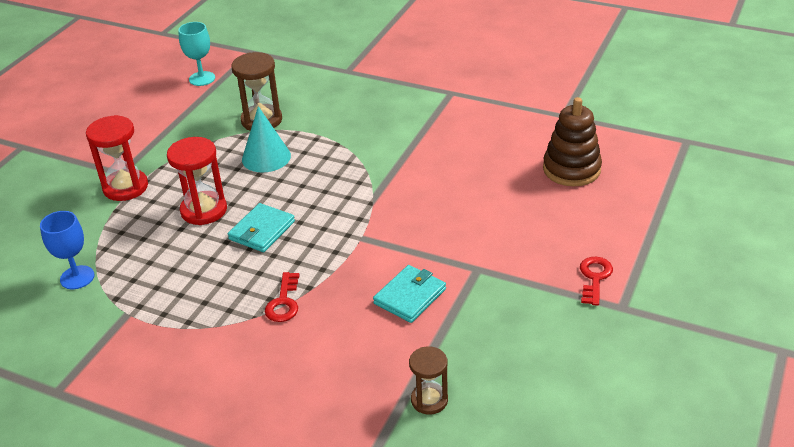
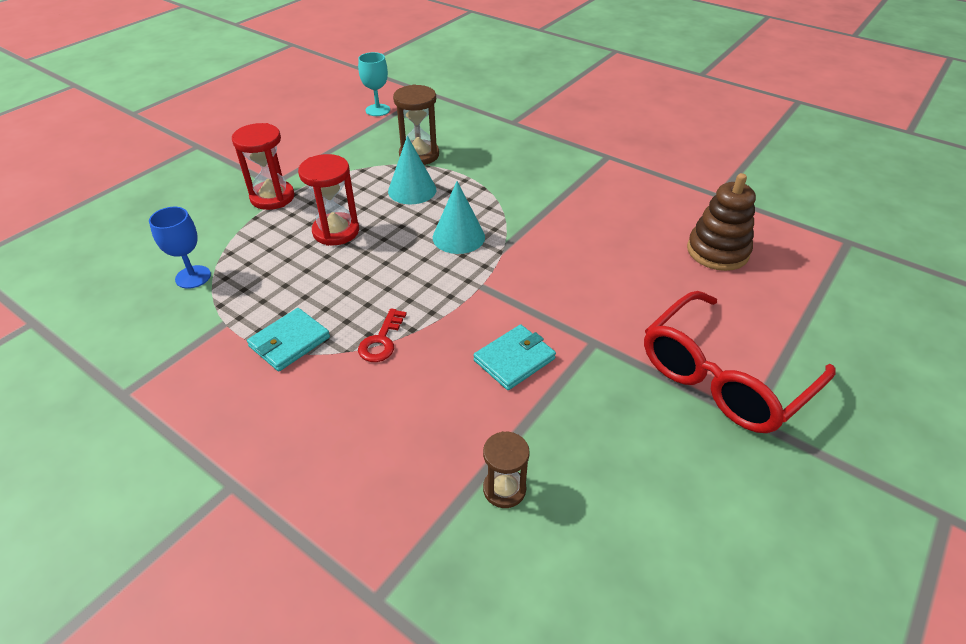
camera: 10 degrees right, 5 degrees up
(262, 230) = (384, 261): turquoise wallet -> turquoise wallet (289, 342)
(326, 196) = (458, 237): none -> turquoise cone
(594, 277) = (723, 376): red key -> red glasses

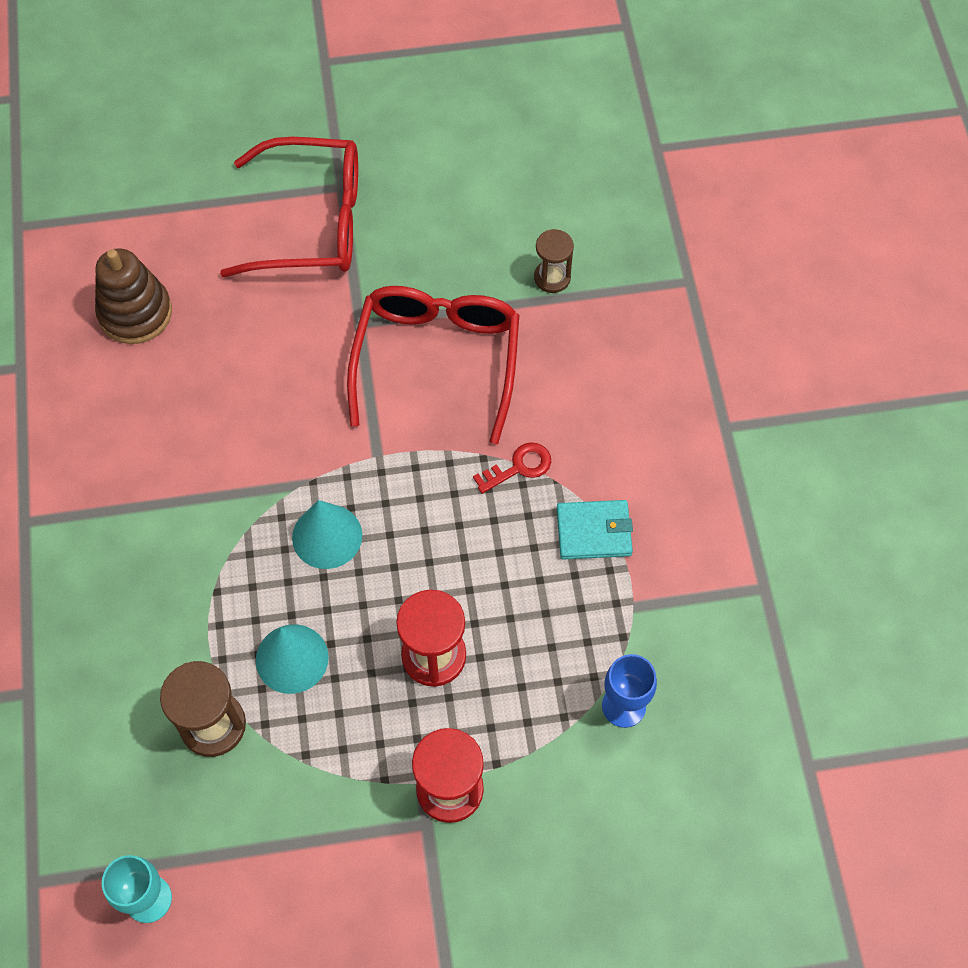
camera: 135 degrees left, 20 degrees up
(514, 359) = (437, 360): turquoise wallet -> red glasses

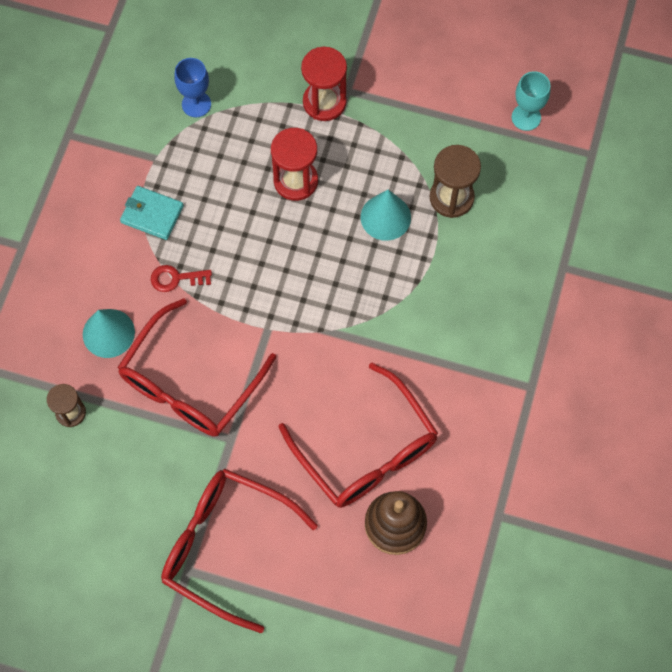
camera: 155 degrees left, 5 degrees up
(199, 373) = (366, 450): none -> red glasses
(327, 536) = (328, 287): turquoise cone -> turquoise cone (108, 333)

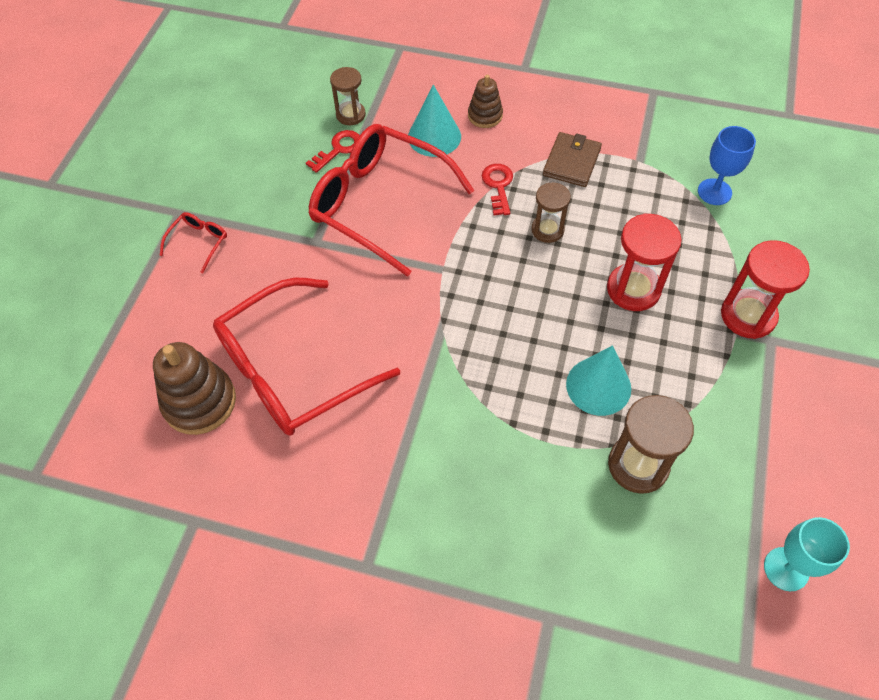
camera: 90 degrees right, 10 degrees down
(85, 286) = (485, 115): none -> brown stacking toy
(117, 422) = (339, 149): none -> red key
(152, 214) = (571, 162): turquoise wallet -> brown wallet
(226, 546) = (199, 242): red glasses -> red glasses, size x0.41
(230, 241) = (547, 230): none -> brown hourglass

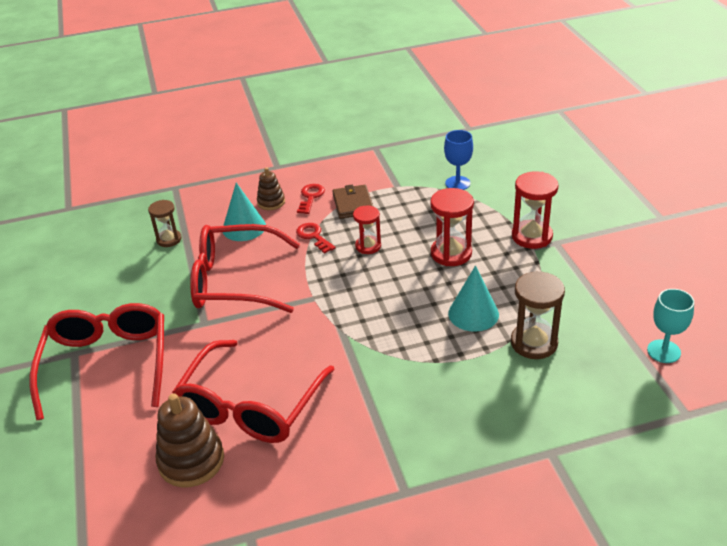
camera: 30 degrees left, 20 degrees down
(199, 242) = (107, 364): red glasses -> red glasses, size x2.46
(339, 149) = (176, 262): red key -> red key (310, 197)
(547, 230) = (368, 246): brown hourglass -> red hourglass

